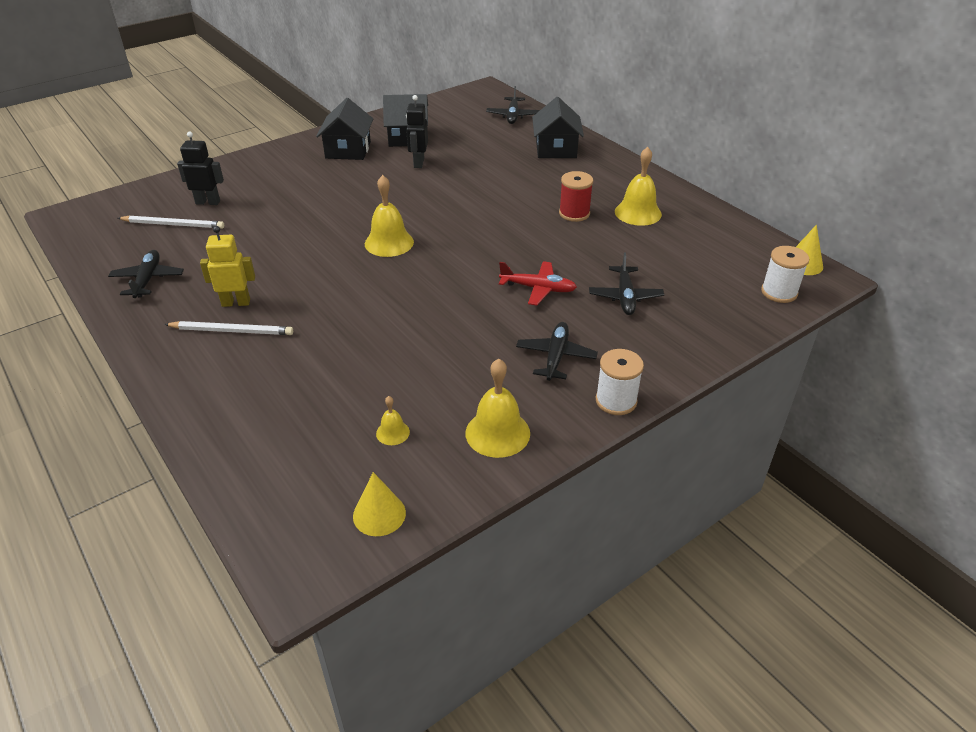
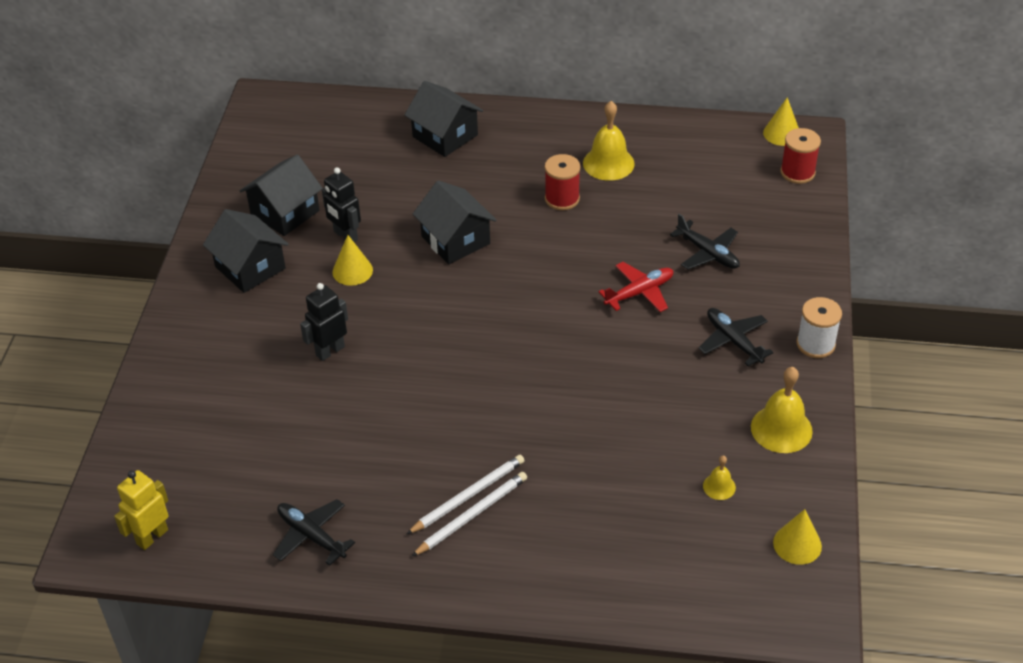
camera: 45 degrees left, 5 degrees up
(173, 224) = (227, 470): white pencil -> white pencil (468, 496)
(208, 202) = (215, 423): black robot -> black robot (330, 351)
(236, 303) = (430, 491): yellow robot -> yellow robot (152, 537)
(389, 242) = (459, 338): yellow bell -> none
(393, 179) = (352, 271): none -> yellow cone
(473, 197) = (455, 240): none -> black house
(513, 116) = (345, 119): black plane -> none
(779, 292) = (797, 172): white spool -> red spool

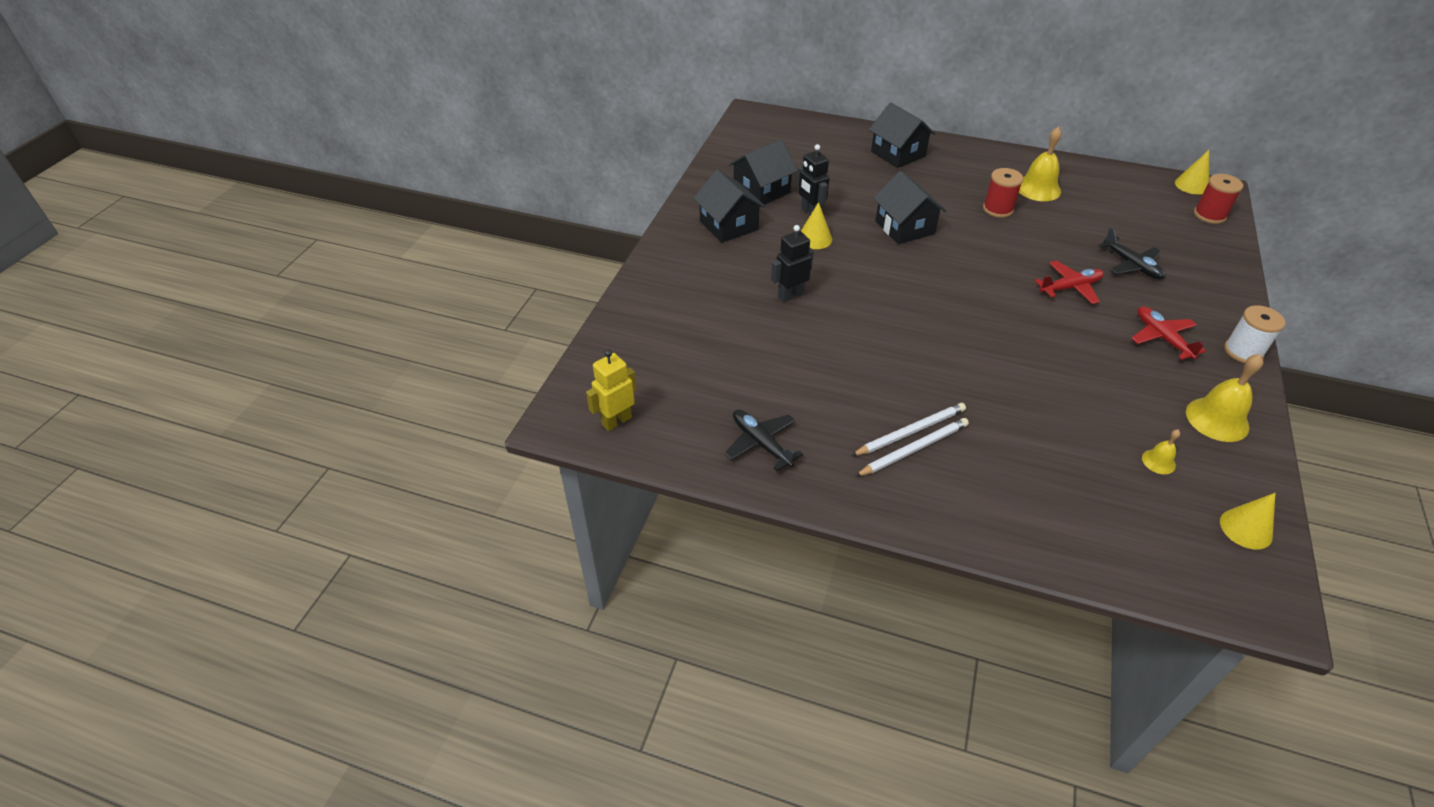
camera: 10 degrees right, 0 degrees up
(733, 341) = (1162, 338): black plane -> red plane

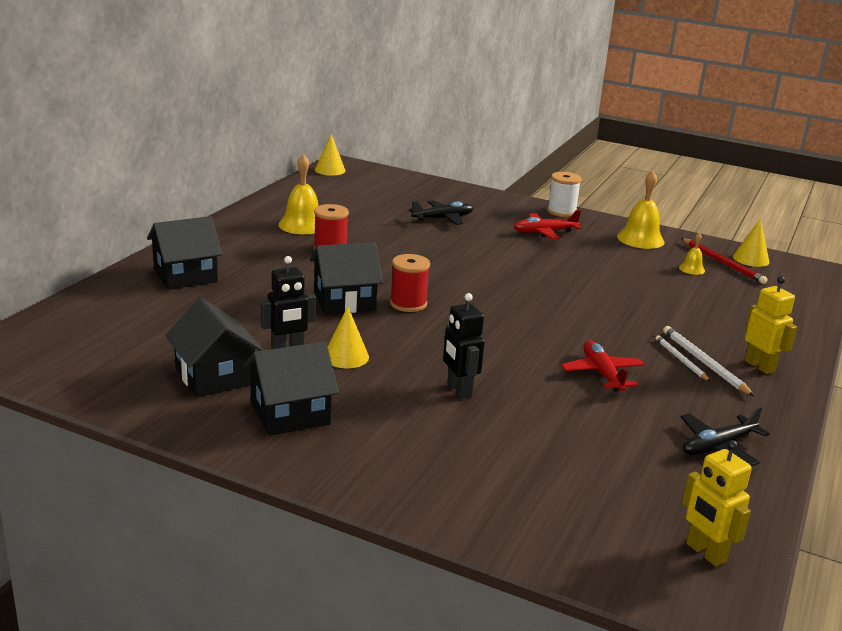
camera: 85 degrees left, 20 degrees down
(910, 431) = (680, 360): white pencil -> white pencil, size x0.66
(930, 494) = (759, 366): none -> yellow robot
(1070, 287) = (471, 248): red plane -> red plane (602, 373)
(1205, 495) = (723, 263): none -> red pencil
(1209, 215) = (378, 176): red spool -> red spool (408, 304)

